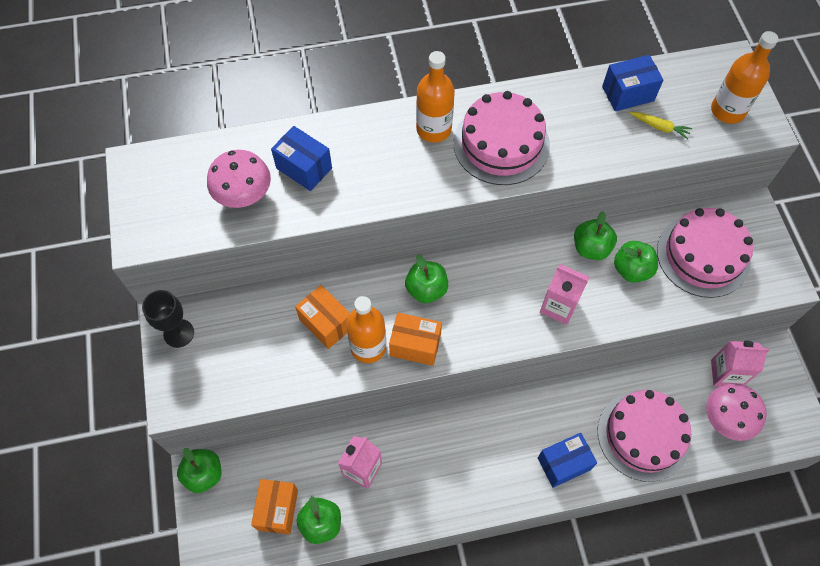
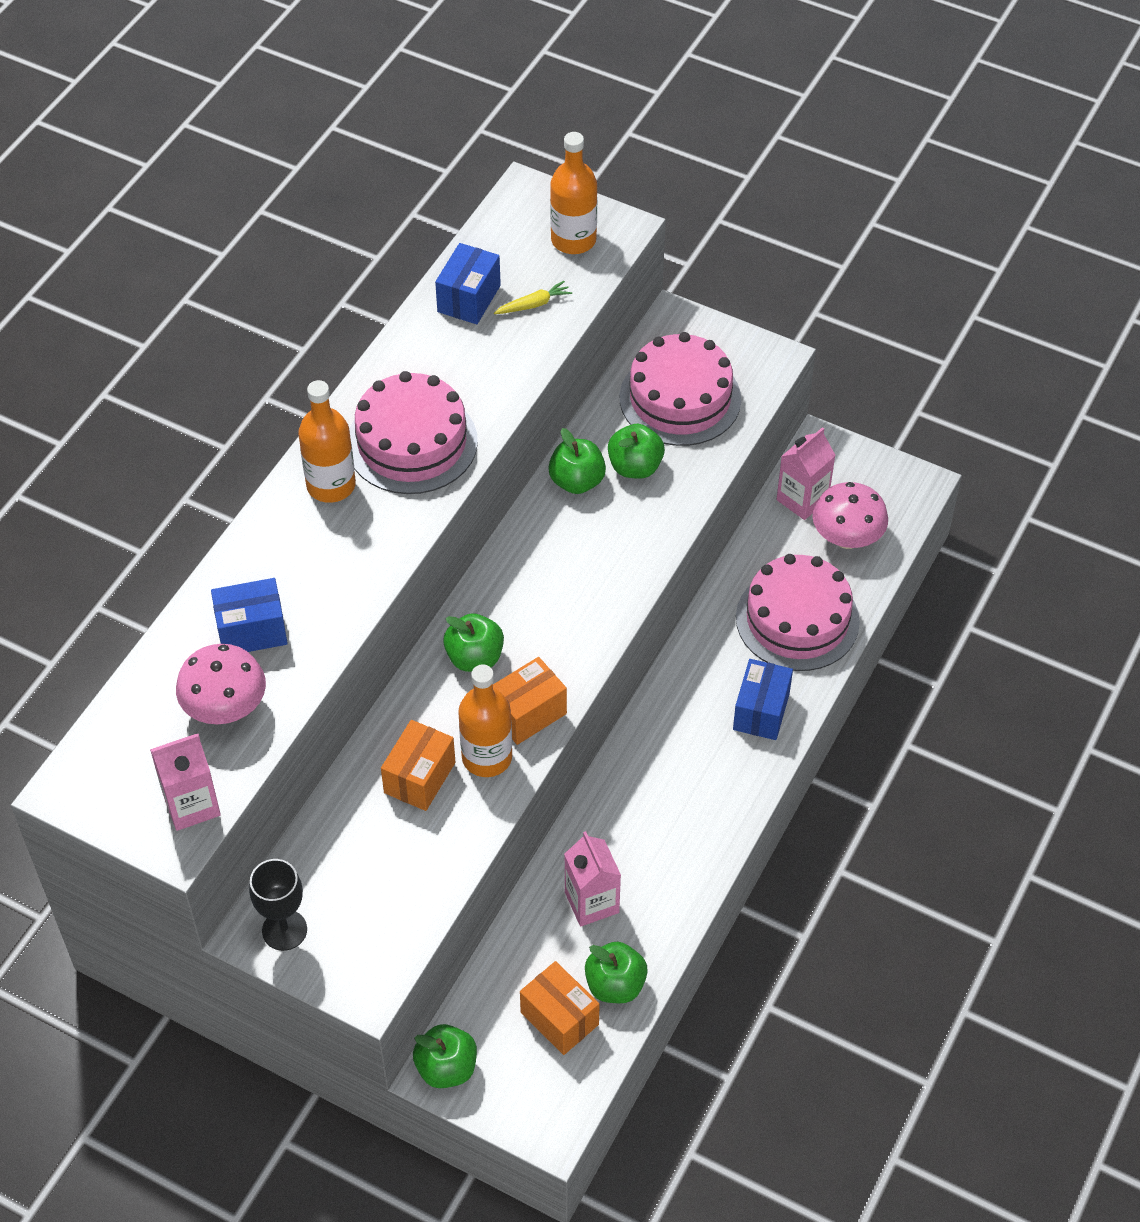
camera: 50 degrees left, 10 degrees down
(326, 323) = (419, 777): orange box -> orange box turned 60 degrees counterclockwise
(559, 306) = (612, 557): pink carton -> pink carton (191, 805)

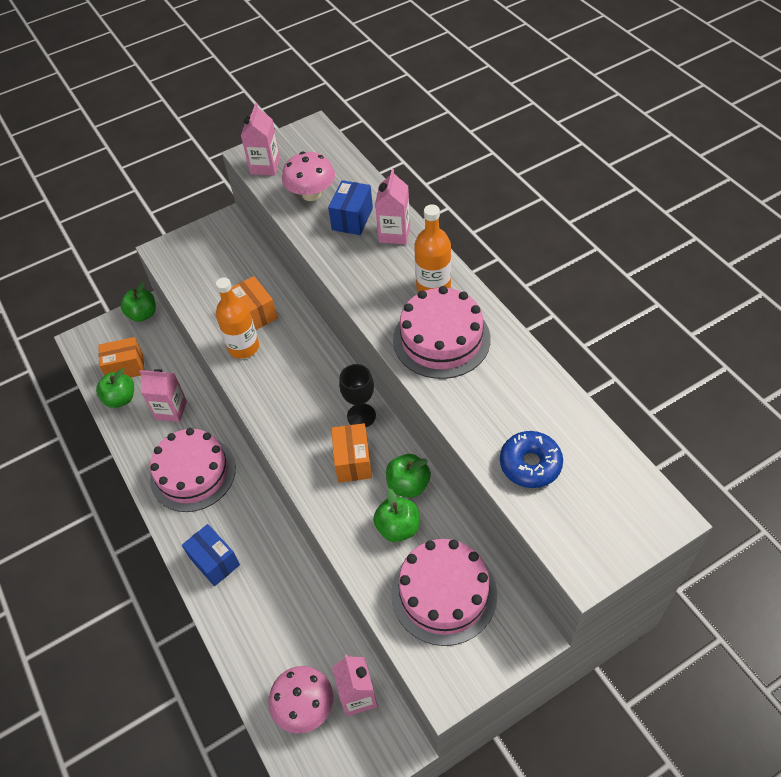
camera: 125 degrees right, 0 degrees up
(256, 568) = (394, 233): none -> pink carton
(284, 930) = (218, 232): black goblet -> black goblet (361, 416)
(469, 299) = (559, 425): blue box -> none
(474, 657) = (312, 369): green apple -> none
(528, 713) = (255, 378): orange box -> orange box (353, 461)
(533, 304) = (530, 464): yellow carrot -> blue donut
(573, 240) = (589, 525): orange bottle -> none
(797, 619) = (263, 626): pink cake -> pink cake (193, 473)

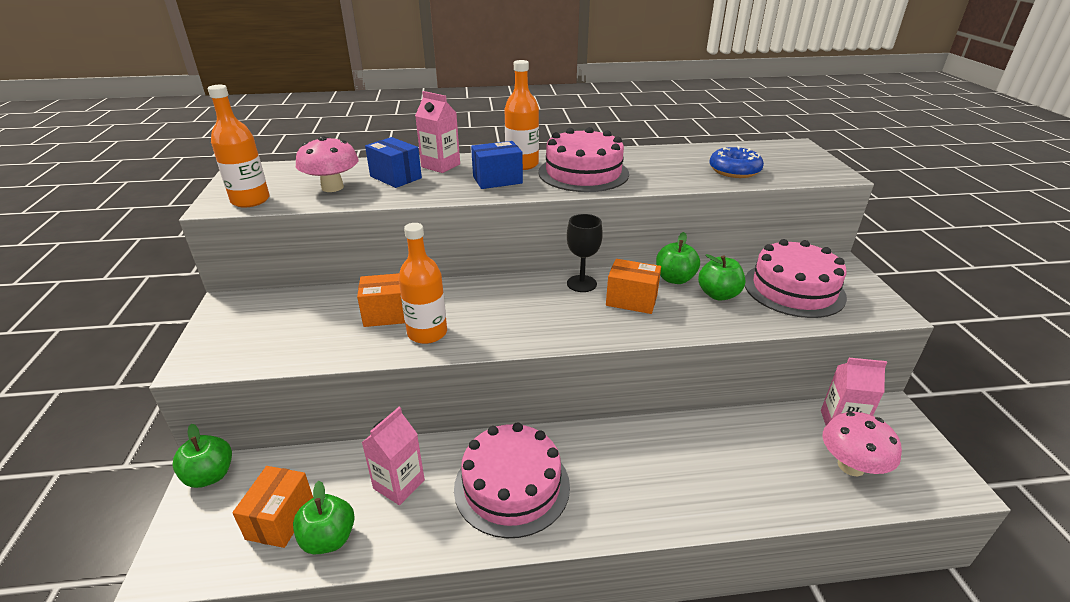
camera: 70 degrees left, 20 degrees down
(214, 561) = (649, 497): blue box -> blue box (497, 180)
(265, 166) = (250, 200): pink carton -> orange bottle

